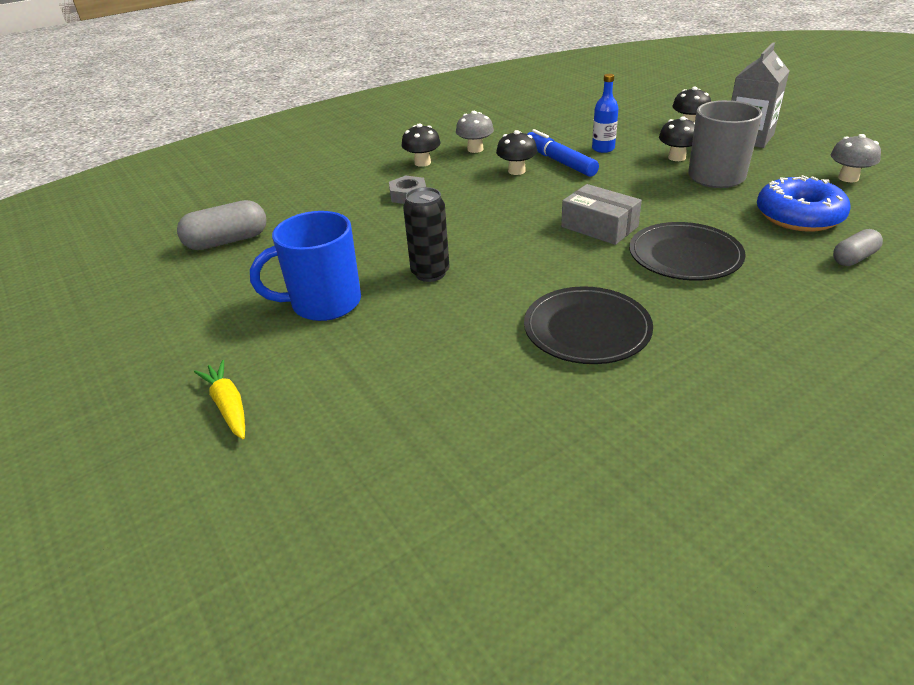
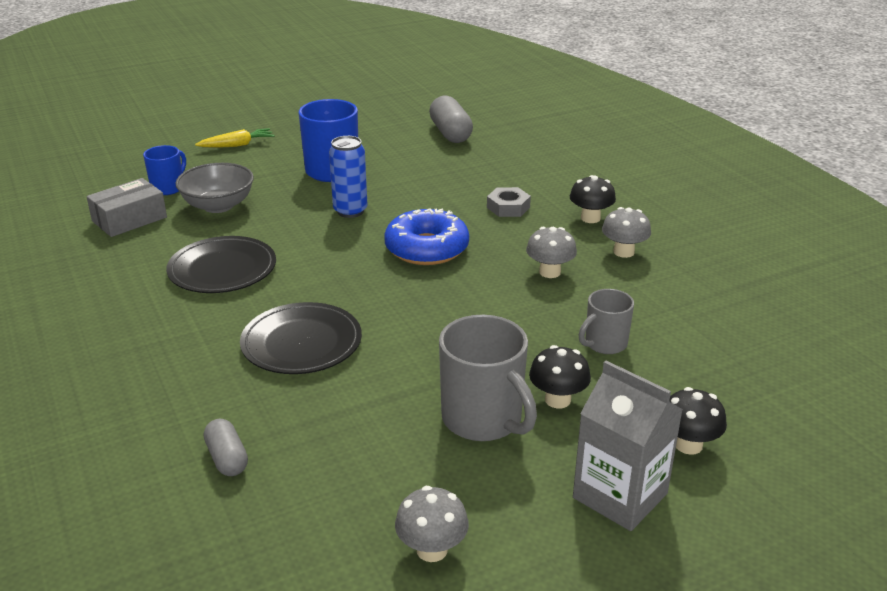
camera: 95 degrees right, 5 degrees down
(382, 439) = (168, 188): none -> blue mug
(430, 273) = (350, 211): black can -> blue can
(433, 373) = (218, 205): none -> grey bowl
(516, 171) = (549, 272): black mushroom -> grey mushroom
(559, 161) = (569, 304): blue marker -> none
(599, 227) = (388, 304): grey box -> grey box (129, 219)
(603, 149) = (604, 344): blue bottle -> grey mug
(799, 216) = (342, 453): blue donut -> blue donut (426, 248)

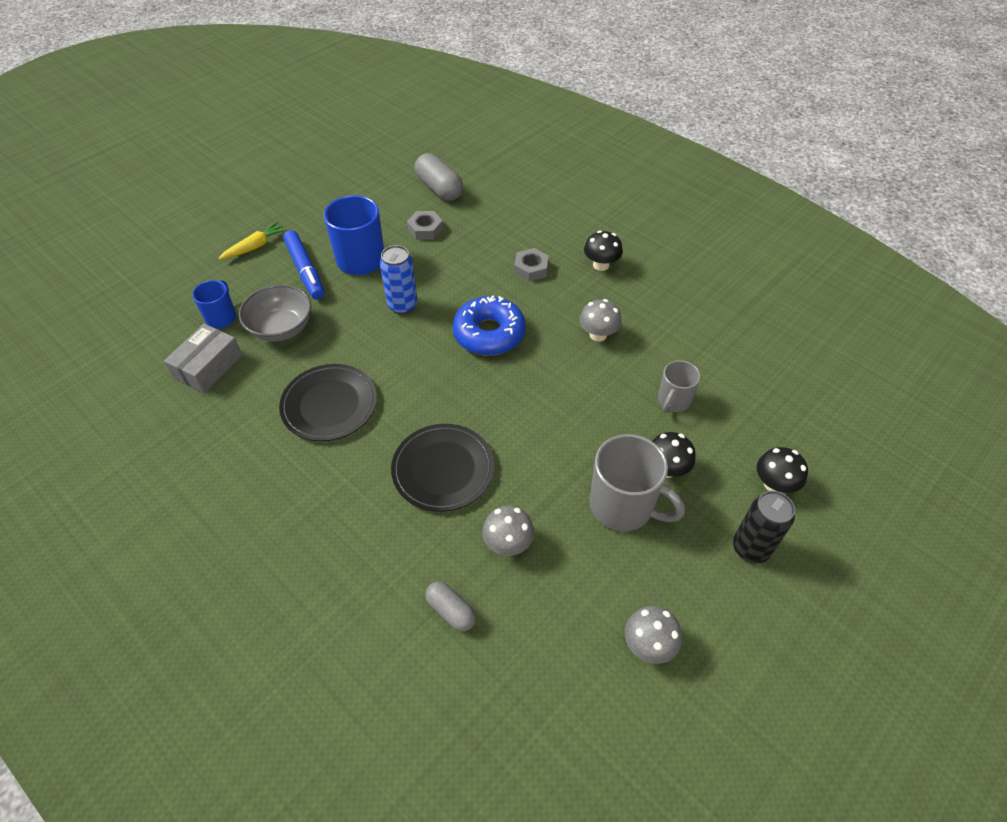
camera: 20 degrees left, 20 degrees up
(272, 169) = (305, 270): none -> blue marker
(414, 160) = (425, 229): none -> grey nut
(620, 496) = (750, 548): grey carton -> black can
(623, 252) = (643, 297): grey mushroom -> grey mushroom (508, 543)

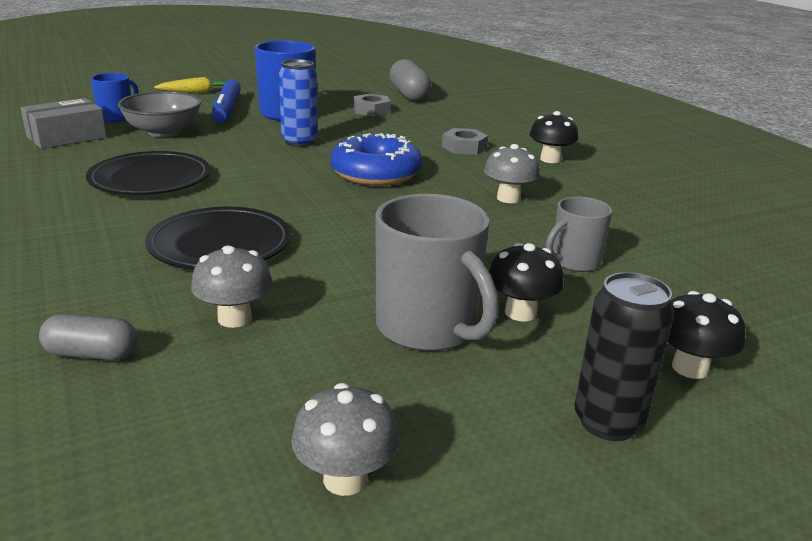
camera: 20 degrees right, 25 degrees down
(451, 611) = (92, 354): grey capsule -> grey capsule turned 60 degrees counterclockwise

